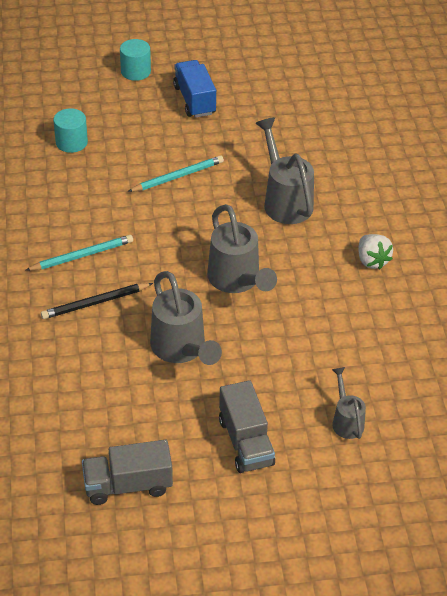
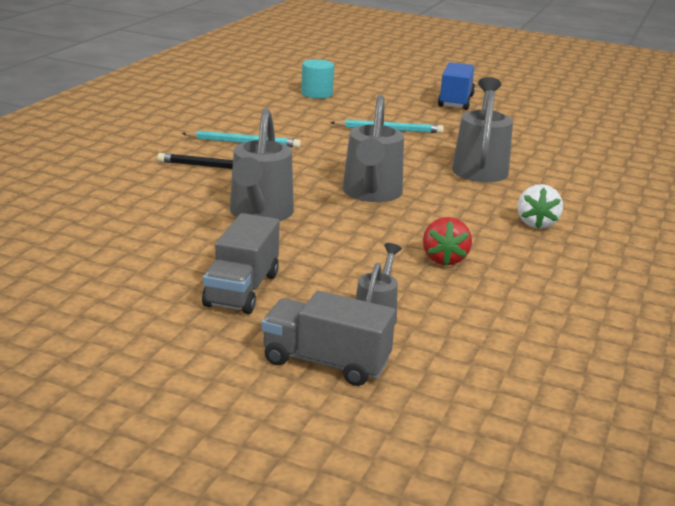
camera: 30 degrees right, 20 degrees down
(128, 485) = (81, 274): grey truck -> grey truck (326, 362)
(135, 71) = (419, 79): turquoise cylinder -> none
(343, 337) = (444, 259): none -> red strawberry

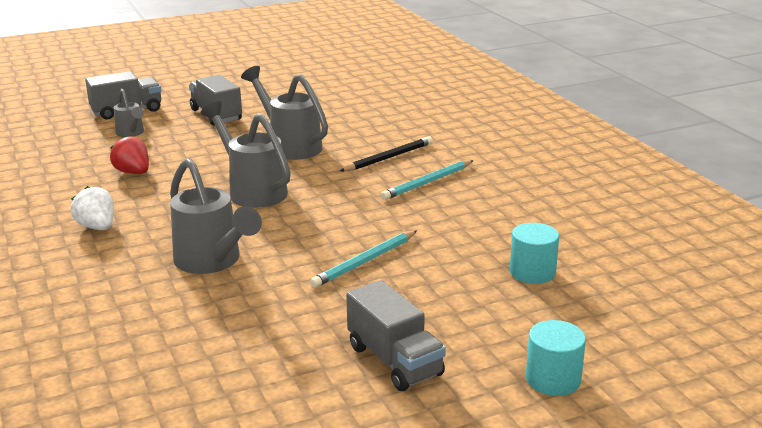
camera: 135 degrees right, 0 degrees up
(402, 76) = (553, 379): none -> turquoise cylinder
(455, 101) = (394, 361): blue truck -> grey truck

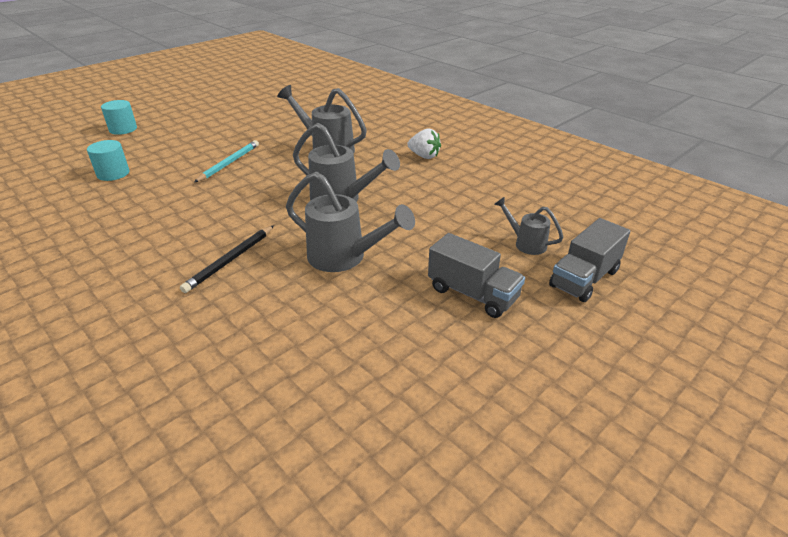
camera: 160 degrees right, 10 degrees up
(133, 172) = (458, 199): red strawberry -> none
(394, 361) = (202, 125): grey truck -> none
(427, 182) = (186, 235): turquoise pencil -> none

